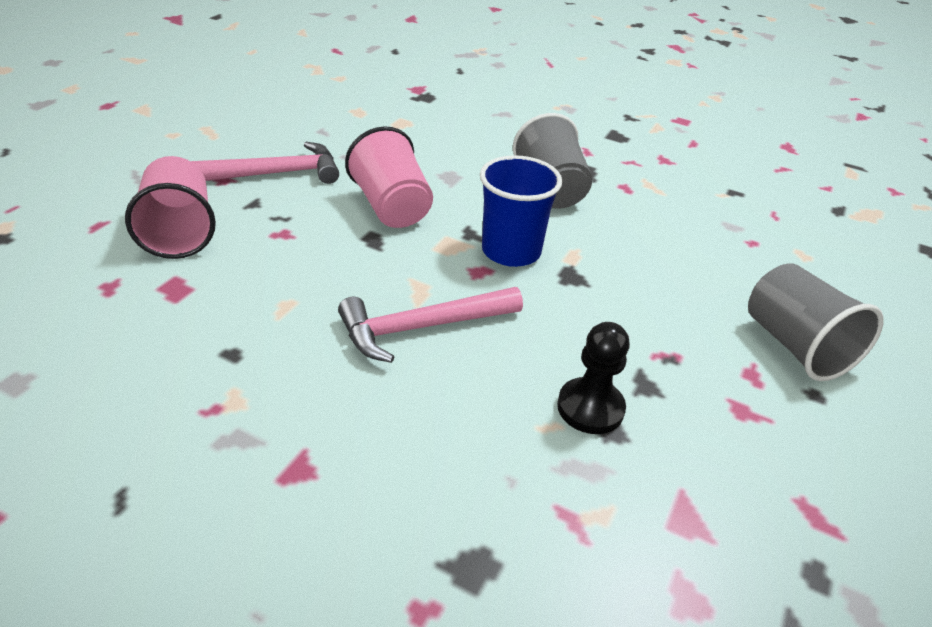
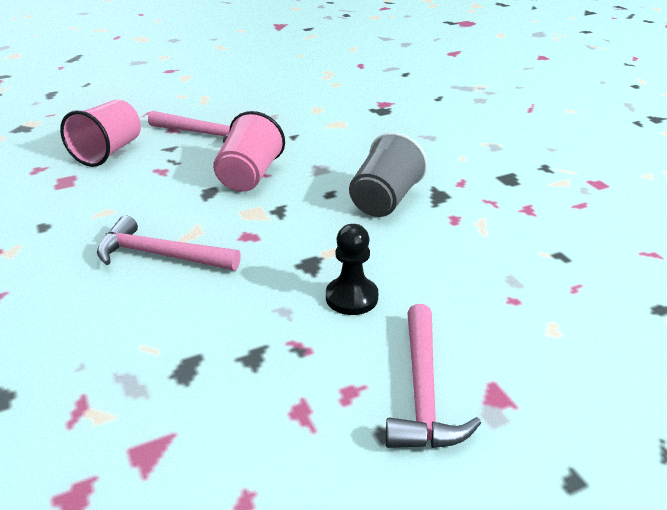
camera: 40 degrees right, 5 degrees down
(511, 251) = (289, 231): blue cup -> none
(590, 408) = (191, 351): black pawn -> black pawn (351, 297)
(795, 346) = (423, 392): grey cup -> pink hammer

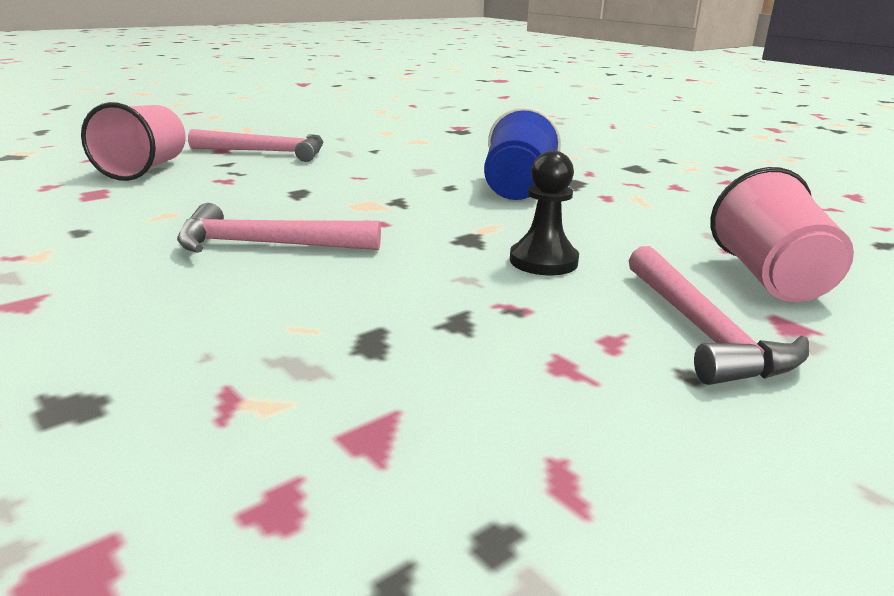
camera: 15 degrees left, 10 degrees down
(249, 176) = (342, 179): pink cup -> pink cup (770, 279)
(385, 200) = (517, 188): grey cup -> blue cup

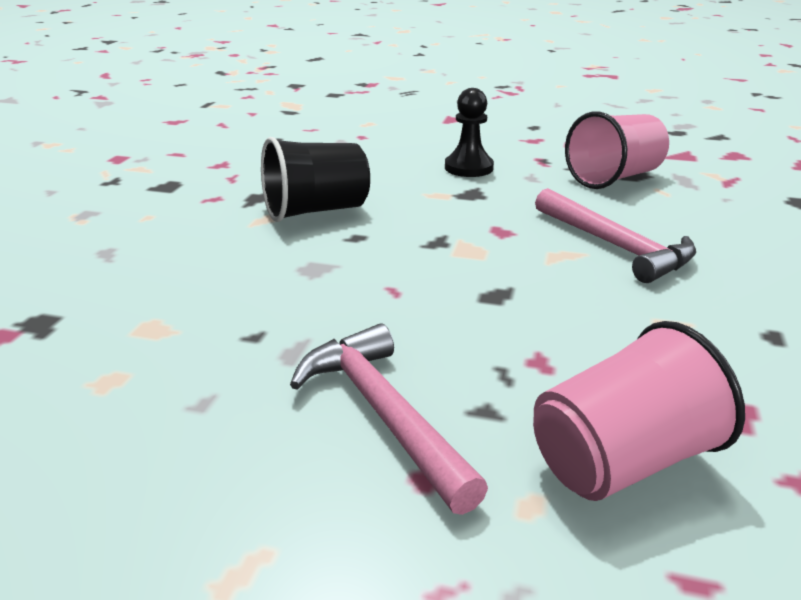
camera: 125 degrees left, 5 degrees up
(517, 188) = (316, 211): blue cup -> black cup
(702, 331) = (489, 129): pink hammer -> none
(770, 279) = (396, 125): pink cup -> pink cup (614, 178)

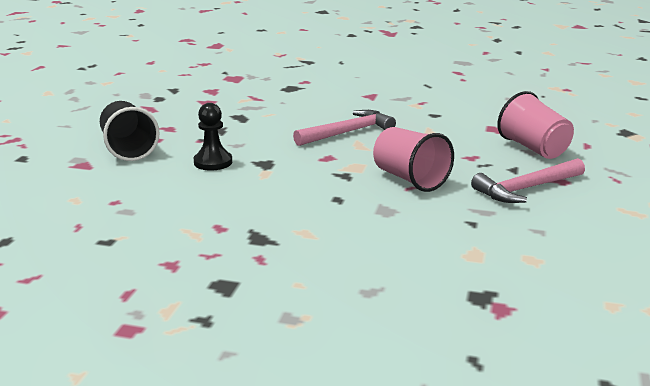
camera: 90 degrees left, 5 degrees down
(316, 211) = (292, 214): black cup -> black cup (128, 149)
(614, 178) = (244, 123): pink cup -> pink cup (410, 179)

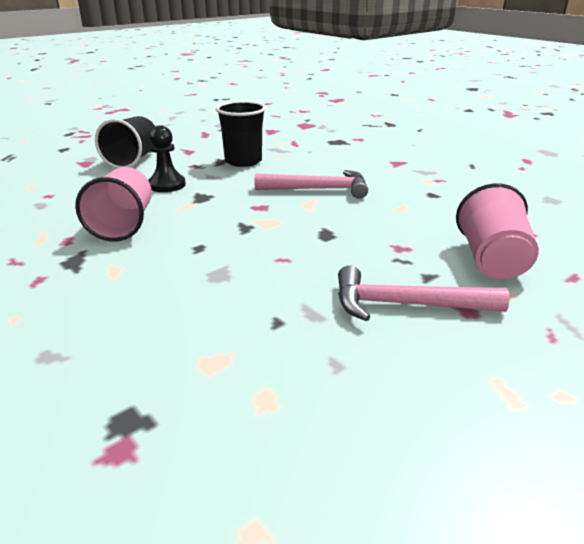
camera: 35 degrees right, 5 degrees up
(241, 125) = (243, 161): none -> black cup
(410, 179) = (297, 250): pink cup -> pink cup (123, 225)

